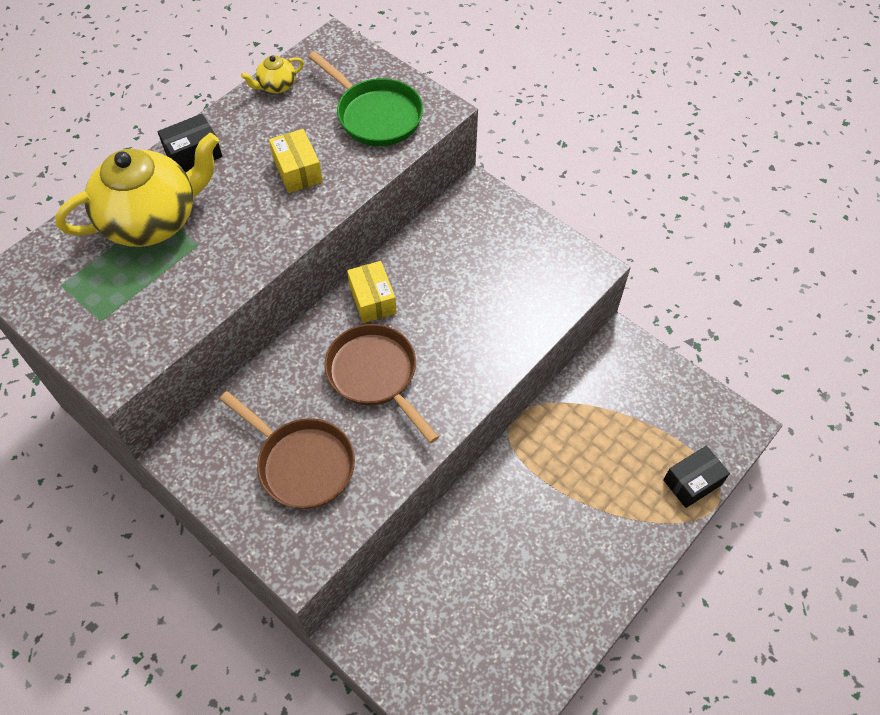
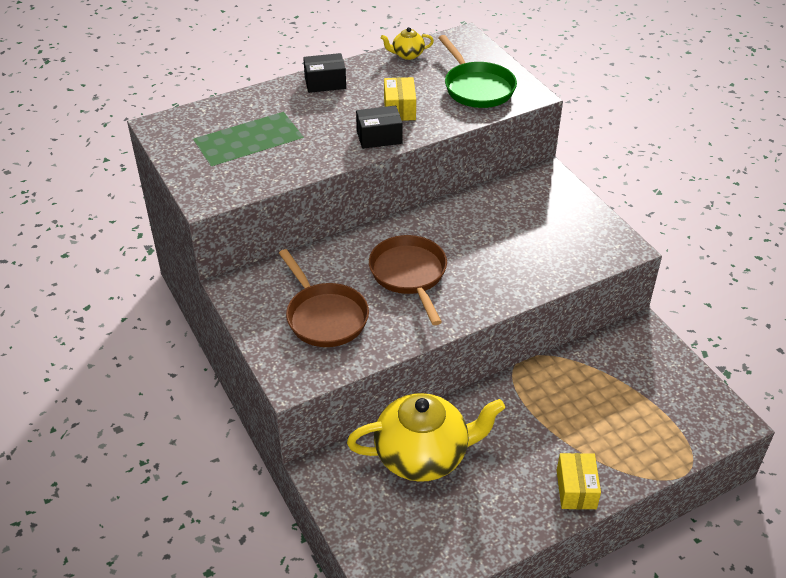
camera: 20 degrees right, 15 degrees down
(152, 220) = (277, 115): yellow teapot -> yellow teapot (423, 455)
(372, 300) = (429, 225): yellow box -> yellow box (576, 489)
(692, 482) = (668, 450): black box -> black box (379, 137)

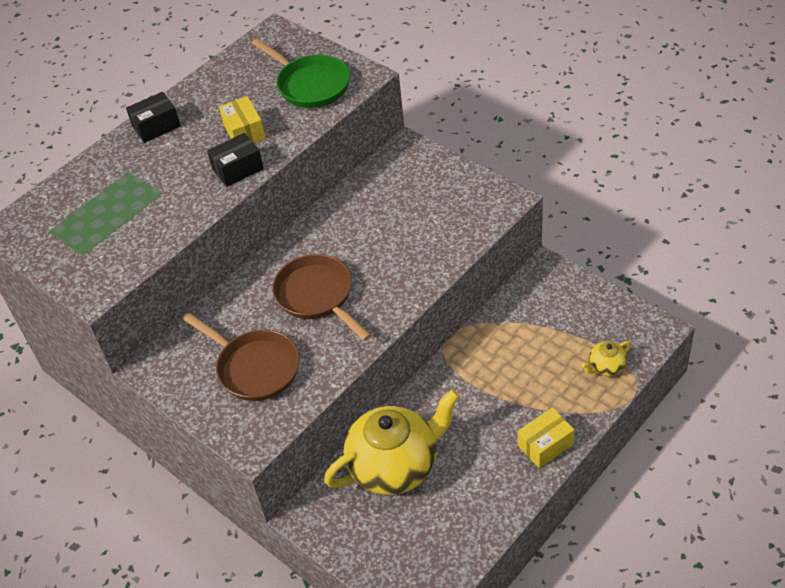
camera: 15 degrees left, 5 degrees up
(407, 55) = (225, 69): yellow teapot -> yellow teapot (606, 367)
(576, 489) = (545, 445): yellow box -> yellow box turned 75 degrees clockwise

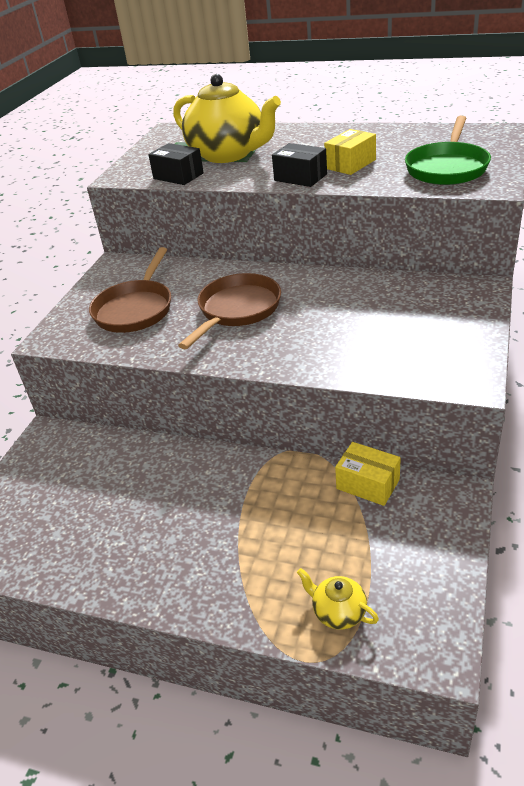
camera: 65 degrees right, 10 degrees down
(156, 126) = (322, 133): black box -> black box (178, 176)
(395, 465) = (119, 472): yellow teapot -> yellow teapot (228, 154)
(545, 445) = (188, 588): yellow box -> yellow box (368, 484)

